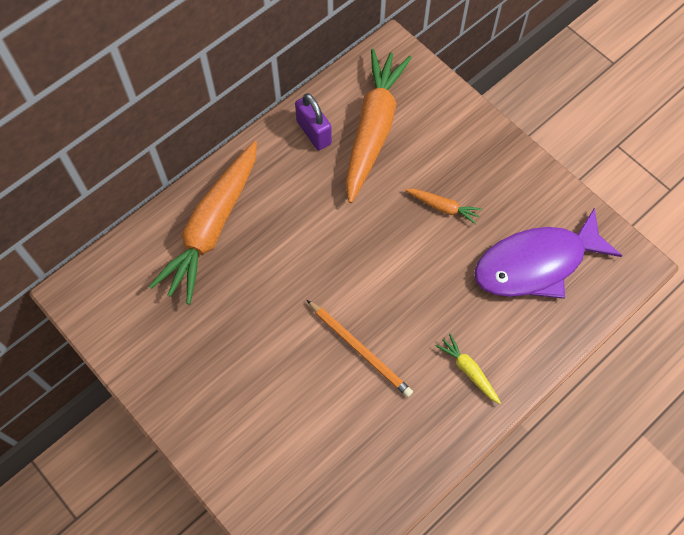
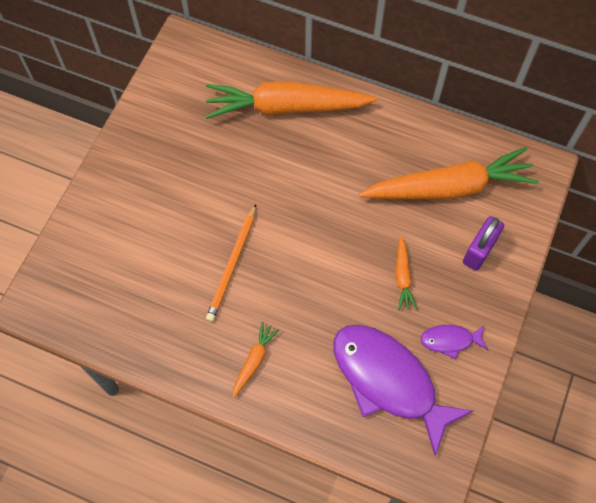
camera: 65 degrees right, 0 degrees up
(314, 132) = (418, 142): purple padlock -> purple padlock (479, 251)
(468, 370) = (254, 361): yellow carrot -> orange carrot
(519, 197) = (450, 340): none -> purple fish

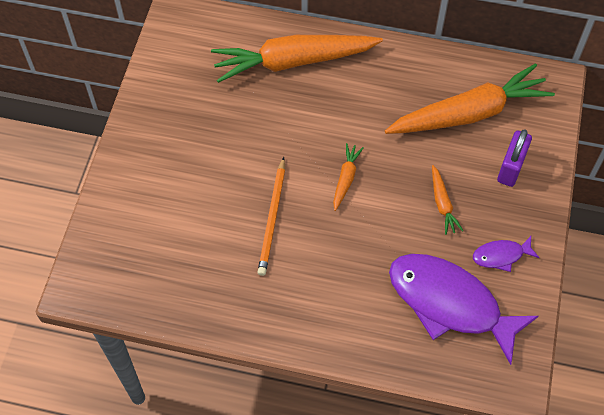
camera: 10 degrees left, 5 degrees down
(254, 361) = (314, 306): orange carrot -> orange carrot (346, 179)

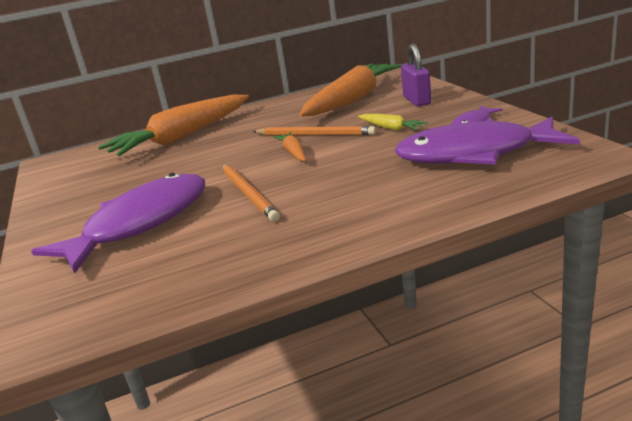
camera: 30 degrees left, 35 degrees down
(186, 199) = (140, 223): none -> purple fish
(384, 159) = (315, 135): none -> orange pencil
(442, 204) = (391, 128): orange carrot -> yellow carrot

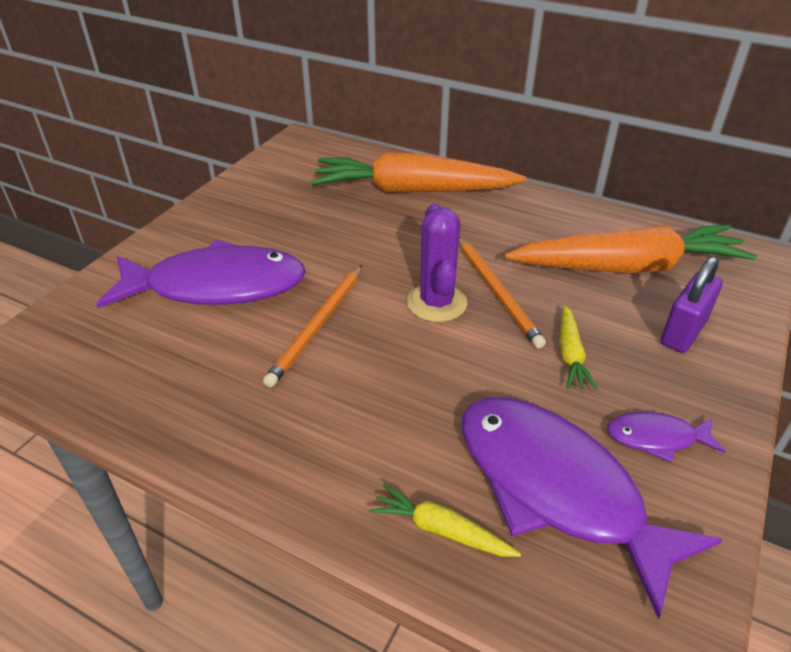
camera: 45 degrees right, 15 degrees up
(293, 152) = (436, 303): orange carrot -> purple cactus
(464, 190) = (441, 530): none -> yellow carrot

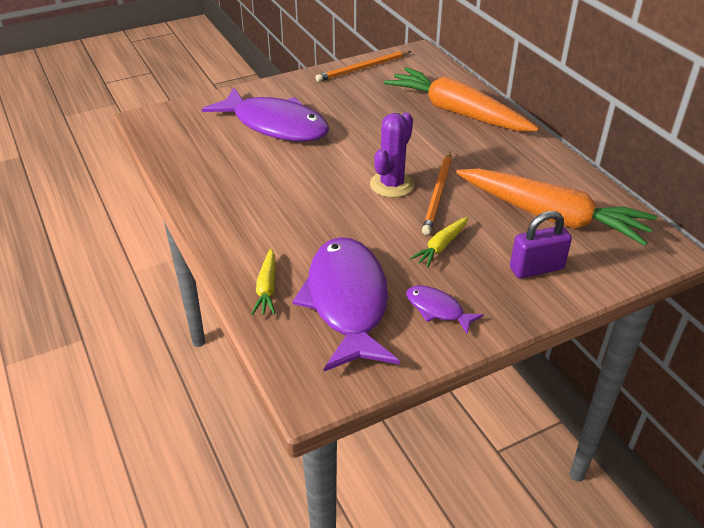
camera: 35 degrees right, 0 degrees up
(317, 326) = (308, 168): orange pencil -> orange pencil (362, 68)
(441, 530) = (267, 288): yellow carrot -> yellow carrot turned 150 degrees counterclockwise

